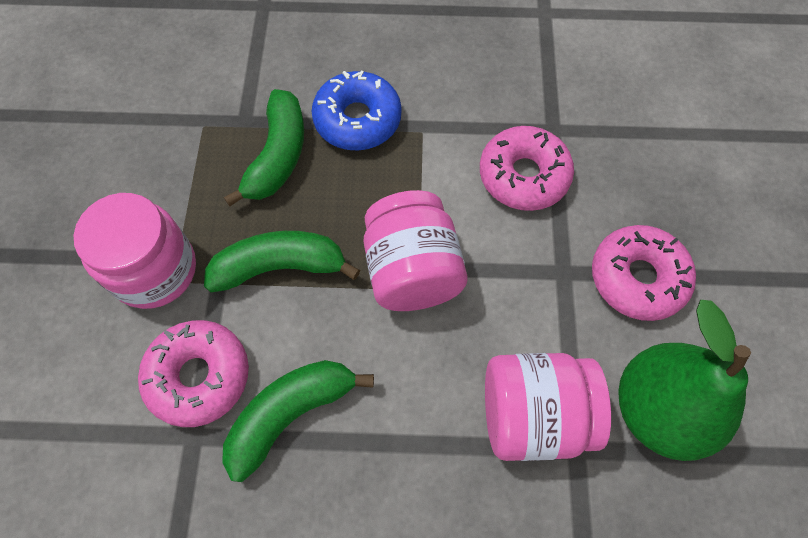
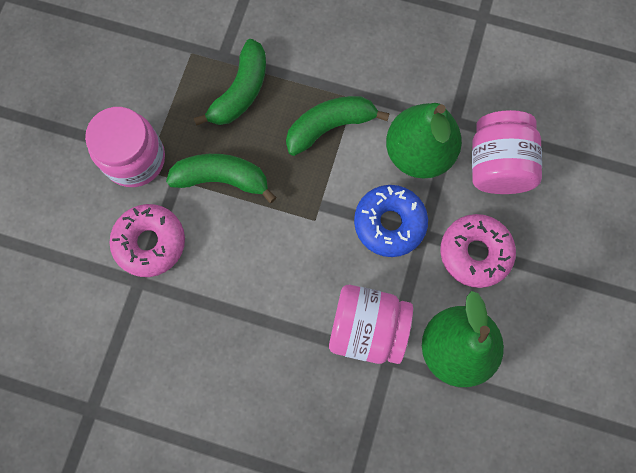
camera: 15 degrees right, 10 degrees up
(291, 414) = (205, 284): green banana -> green banana (330, 127)
(357, 119) = (307, 76): blue donut -> blue donut (389, 223)
(412, 271) = (314, 206): pink jar -> pink jar (497, 165)
(523, 176) = (418, 153): pink donut -> green pear

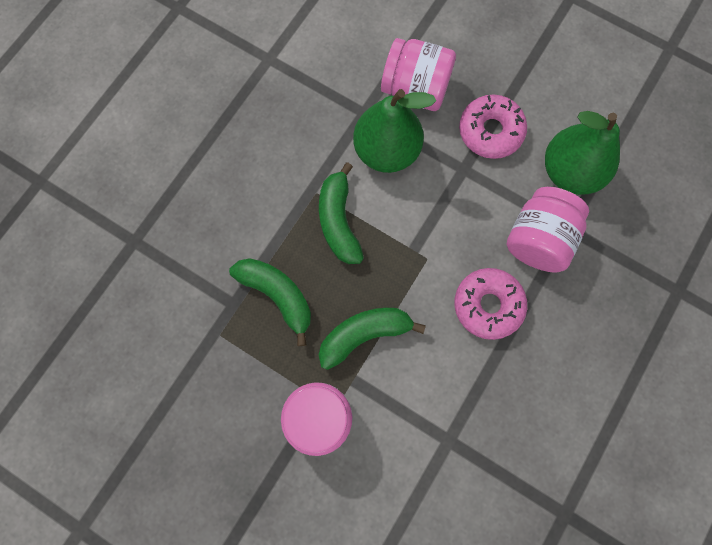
camera: 75 degrees left, 0 degrees up
(150, 242) = (412, 420): pink donut -> pink donut (488, 305)
(222, 179) = (364, 335): green banana -> green banana turned 45 degrees clockwise
(389, 223) = (446, 194): blue donut -> none

